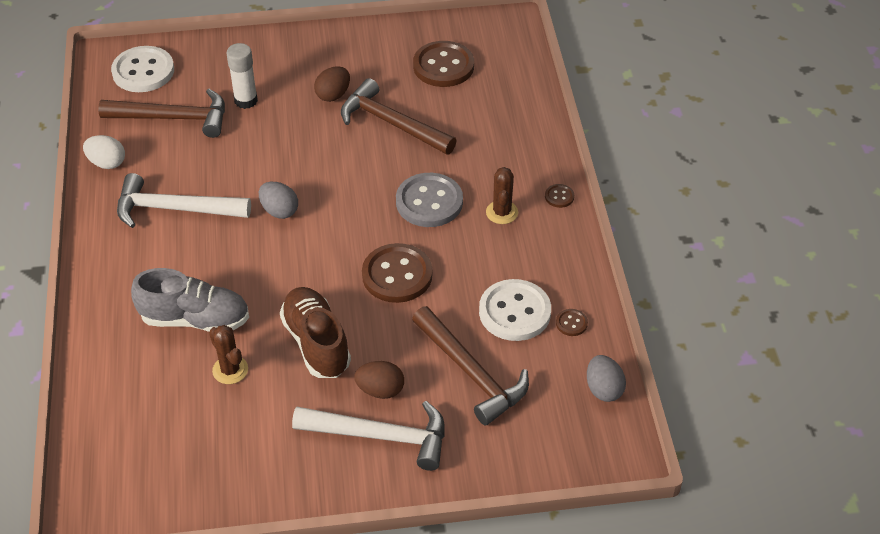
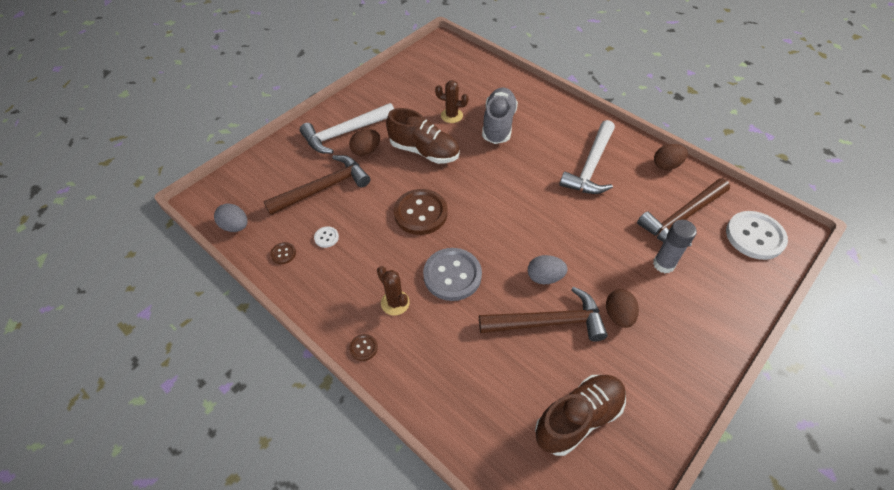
camera: 140 degrees right, 5 degrees up
(107, 163) = (666, 165): white egg -> brown egg
(174, 209) = (591, 166): white hammer -> white hammer turned 150 degrees clockwise
(195, 319) = (498, 124): grey shoe -> grey shoe turned 135 degrees clockwise
(246, 100) = (663, 264): white glue stick -> grey glue stick
(279, 211) = (535, 204): grey egg -> grey egg (544, 277)
(443, 66) = (578, 418): brown button -> brown shoe
(471, 373) = (323, 188): brown hammer -> brown hammer turned 135 degrees clockwise
(514, 312) = (326, 237): white button -> white button, size x0.44

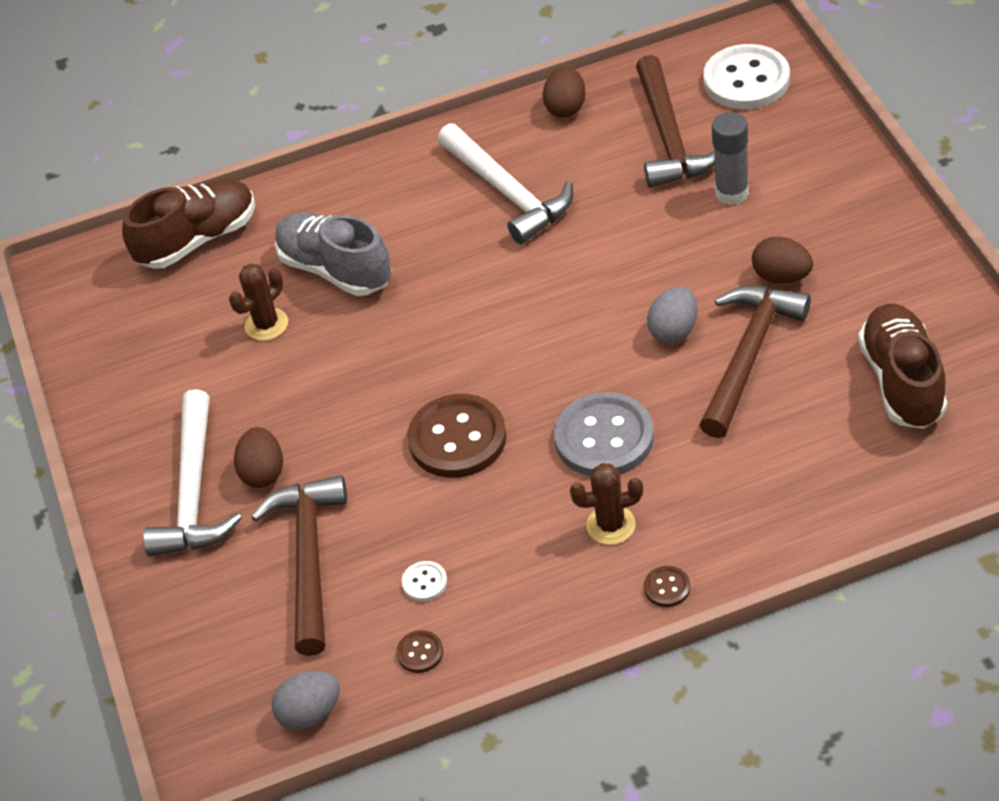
camera: 55 degrees left, 5 degrees down
(424, 151) = (324, 390): brown shoe -> brown shoe (198, 240)

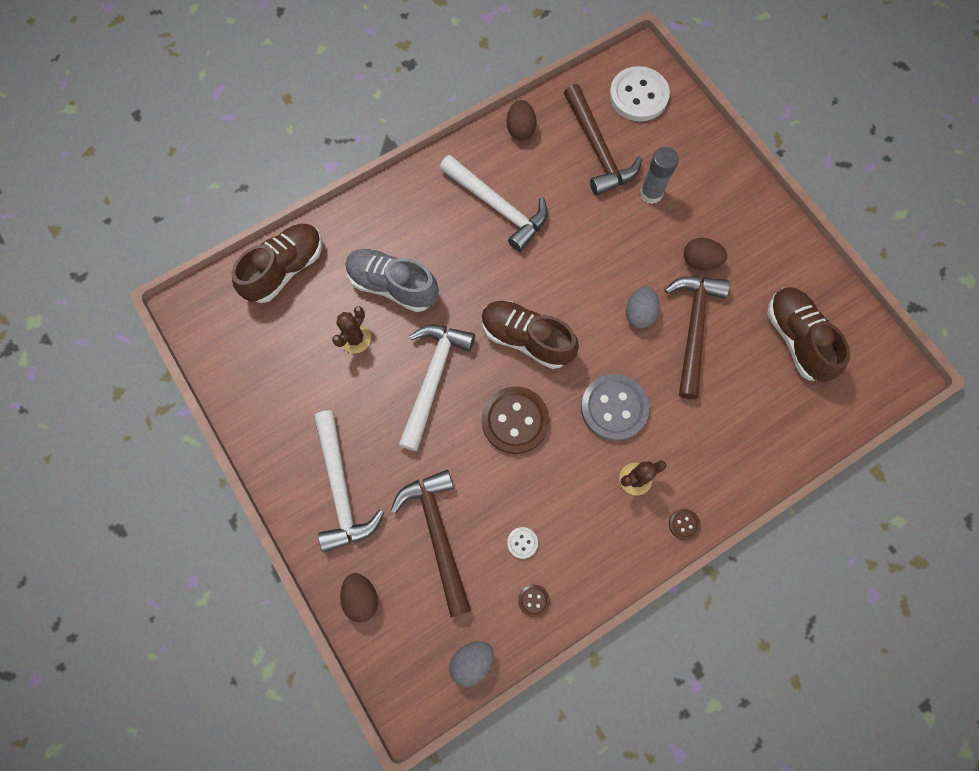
camera: 20 degrees left, 25 degrees up
(263, 472) = (386, 466): brown egg -> brown egg (361, 597)
(357, 379) = (433, 379): none -> white hammer
(502, 345) = (526, 339): none -> brown shoe

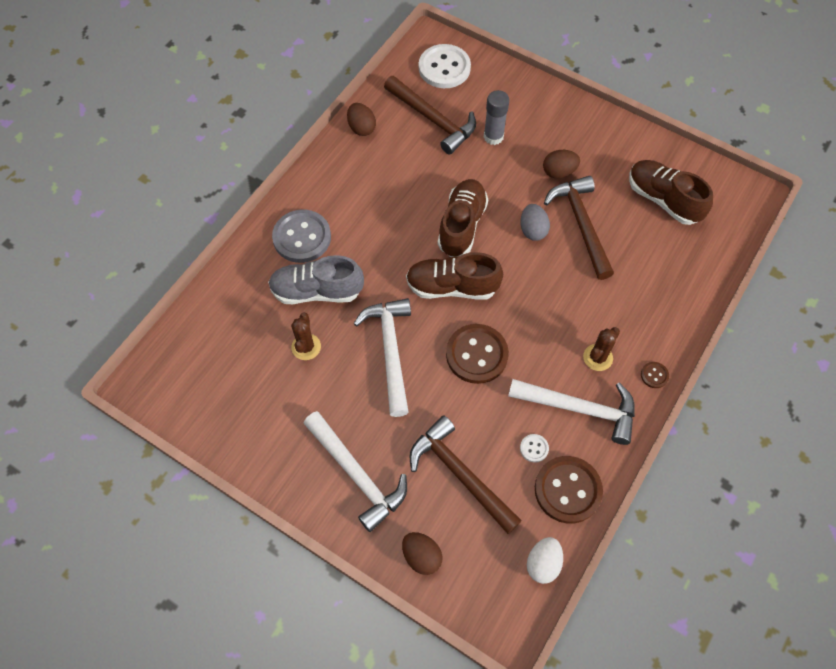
camera: 25 degrees left, 10 degrees down
(285, 269) = (214, 316): brown shoe -> brown shoe (462, 225)
(472, 661) = (543, 563): grey egg -> white egg
(498, 207) = (374, 194): white hammer -> white hammer (579, 408)
(533, 600) = (567, 490): brown button -> brown button, size x2.28
(614, 408) = (551, 310): grey button -> grey button (302, 237)

